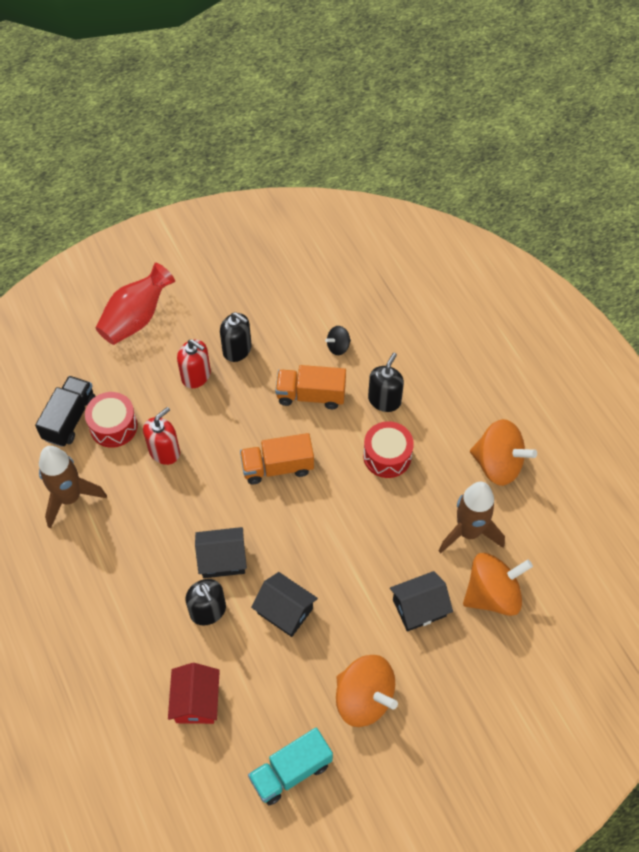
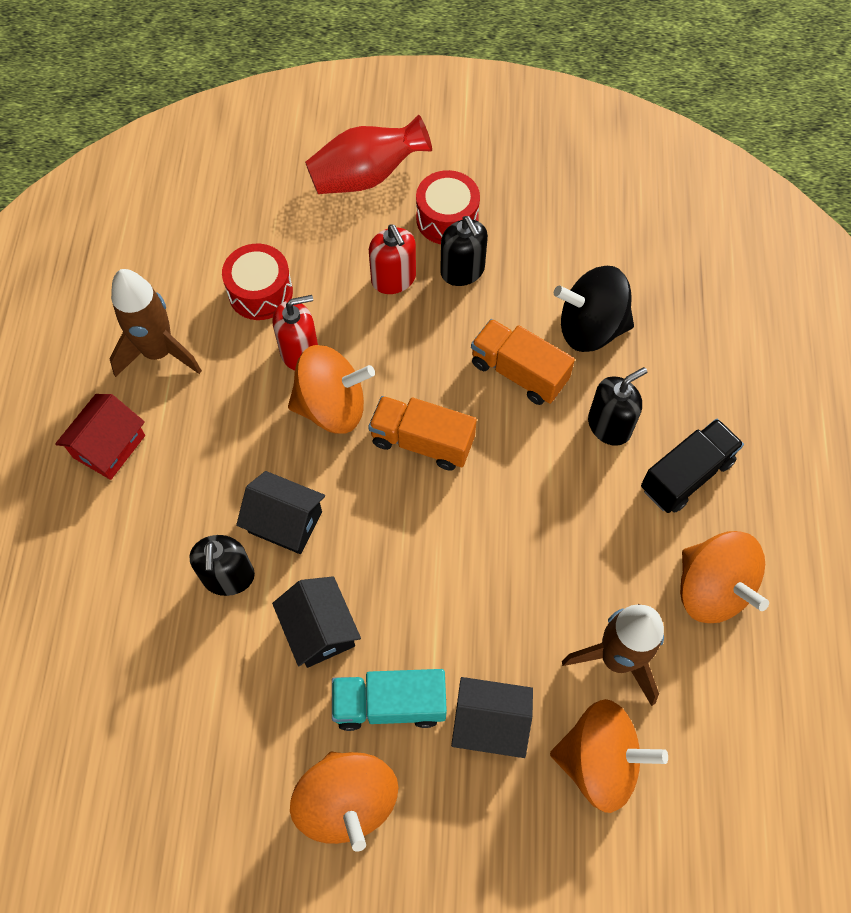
camera: 30 degrees right, 5 degrees up
(69, 419) = (217, 259): black truck -> black truck (686, 475)
(196, 701) = (145, 682): red house -> red house (109, 446)
(207, 474) = (332, 406): none -> orange spinning top
(291, 771) = (199, 842): turquoise truck -> turquoise truck (390, 704)
(338, 347) = (590, 328): black spinning top -> black spinning top, size x2.08
(387, 456) = (569, 500): red drum -> red drum (447, 219)

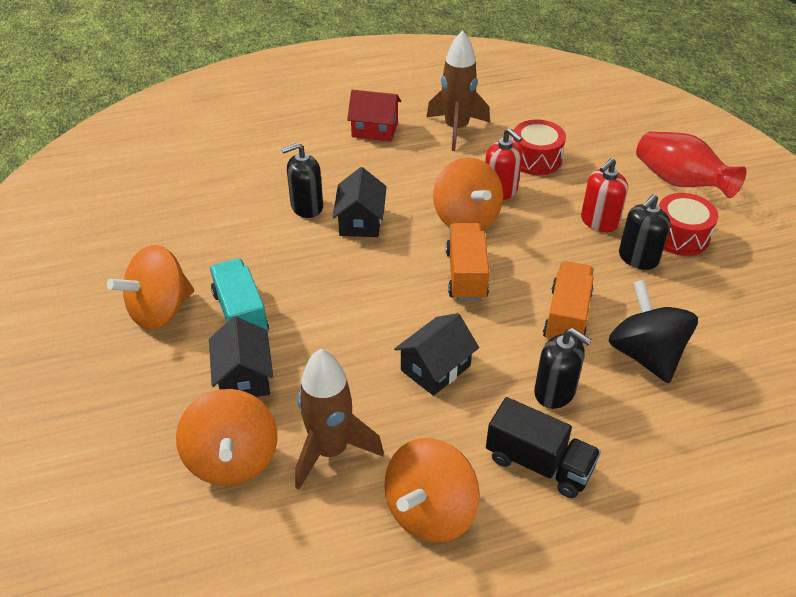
camera: 70 degrees right, 20 degrees down
(319, 629) = (285, 261): black house -> black house (435, 368)

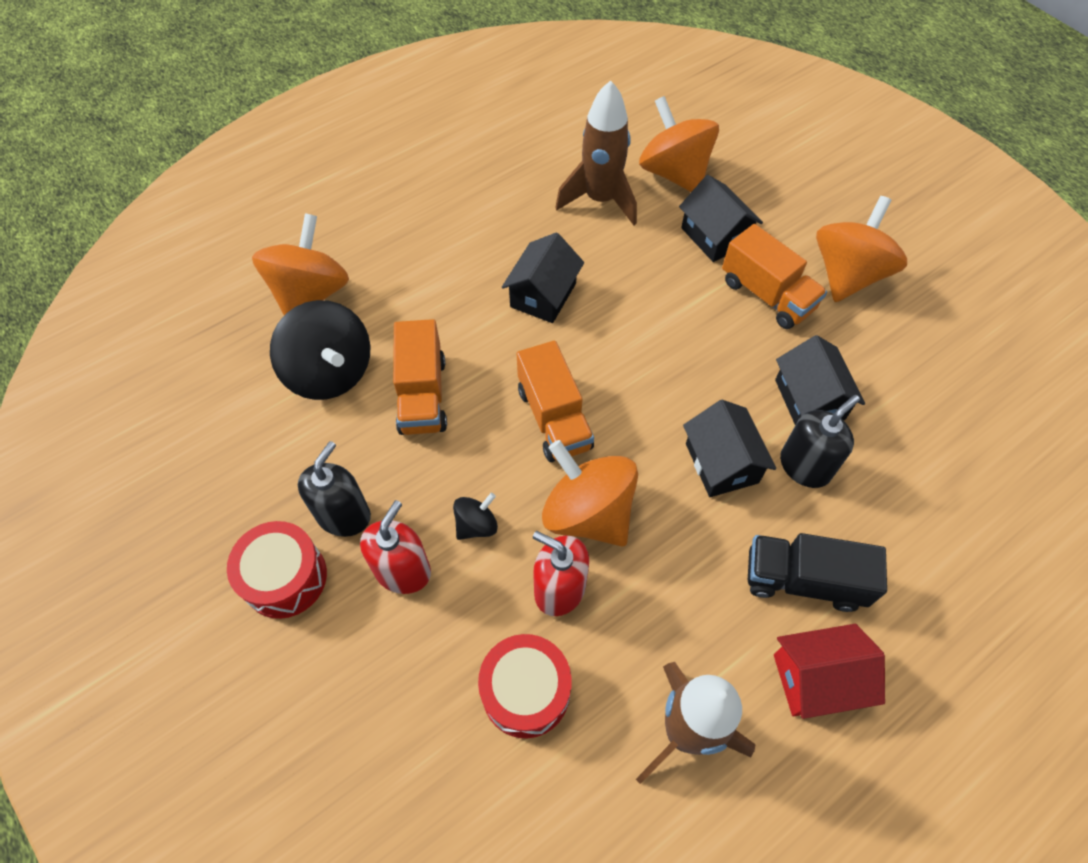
camera: 160 degrees right, 15 degrees up
(241, 314) = (767, 295): turquoise truck -> orange truck
(271, 239) = (809, 399): none -> black house
(430, 511) = (500, 181): orange spinning top -> orange spinning top (310, 294)
(538, 463) = (422, 237): black truck -> black truck (803, 580)
(544, 231) = (476, 525): none -> black spinning top
(555, 392) = (420, 304): black soap dispenser -> none
(680, 182) = (280, 711): red vase -> none

